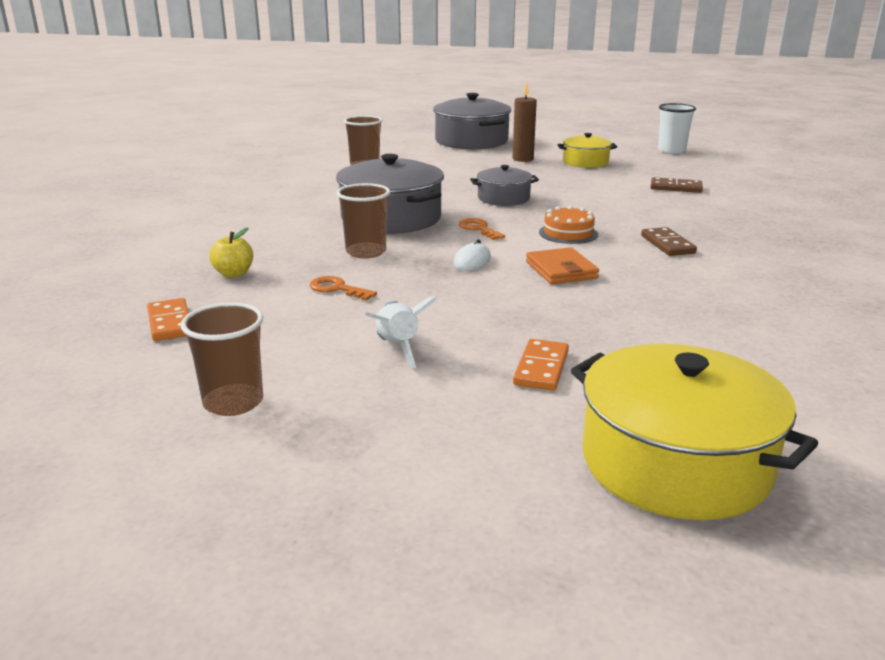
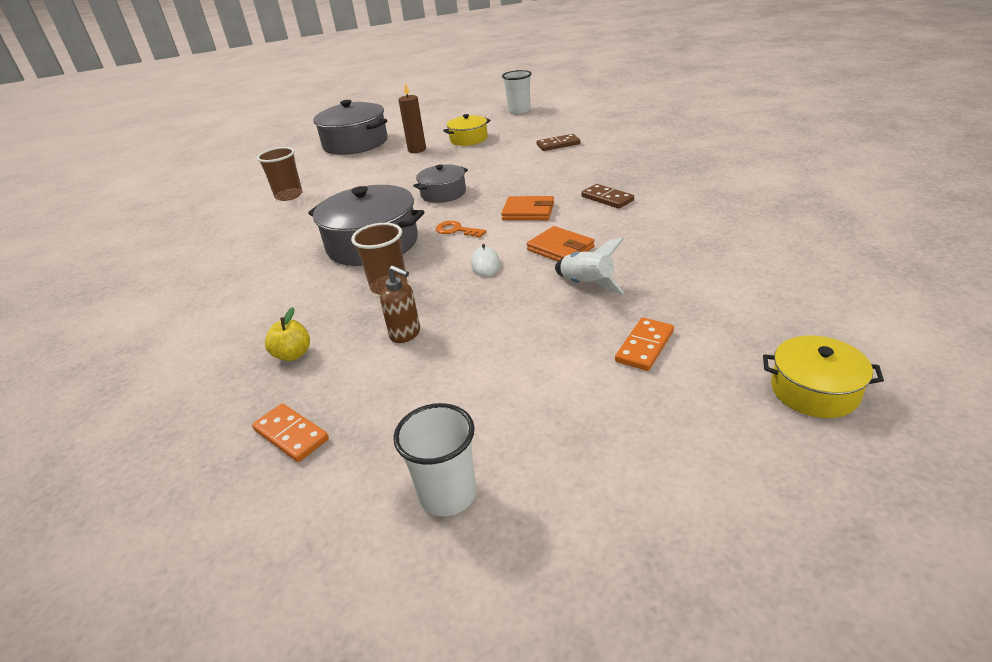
camera: 25 degrees left, 10 degrees up
(233, 402) = (448, 494): brown cup -> white cup
(337, 289) = (406, 334): orange key -> brown soap dispenser
(397, 347) = (520, 374): white rocket -> white rocket (586, 285)
(541, 368) = (644, 346): orange domino -> orange domino turned 45 degrees clockwise
(568, 233) = (528, 211): orange cake -> orange wallet
(675, 463) = (814, 390): yellow pot -> yellow pot, size x0.56

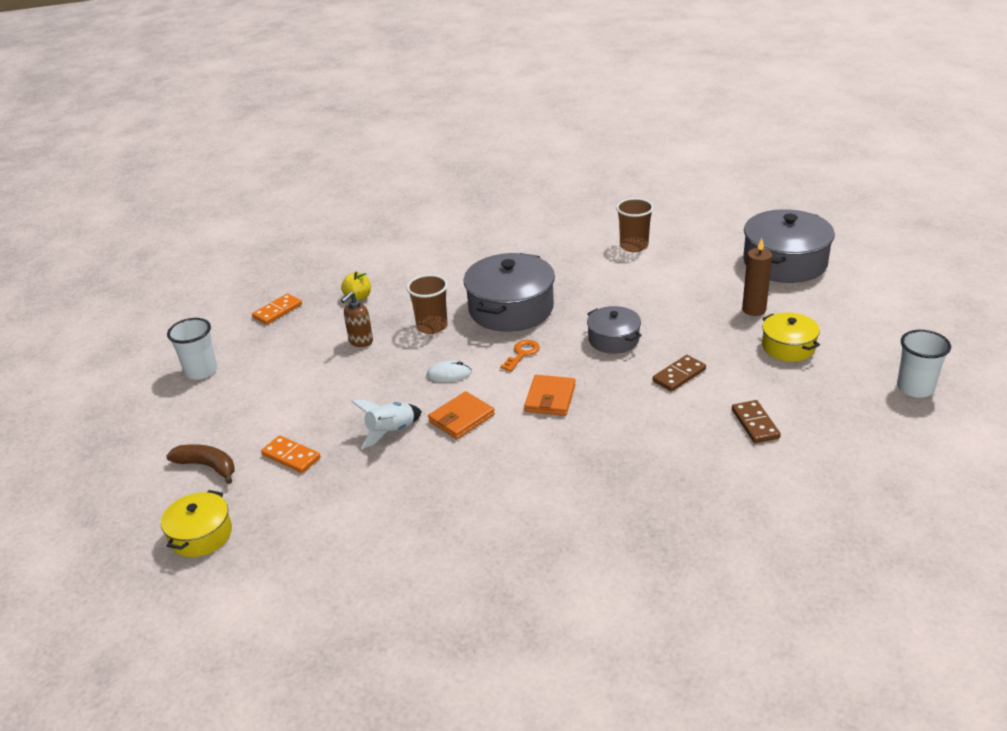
camera: 90 degrees right, 0 degrees up
(607, 198) = (567, 456): brown domino -> brown domino (679, 375)
(685, 419) = (207, 466): none -> brown banana

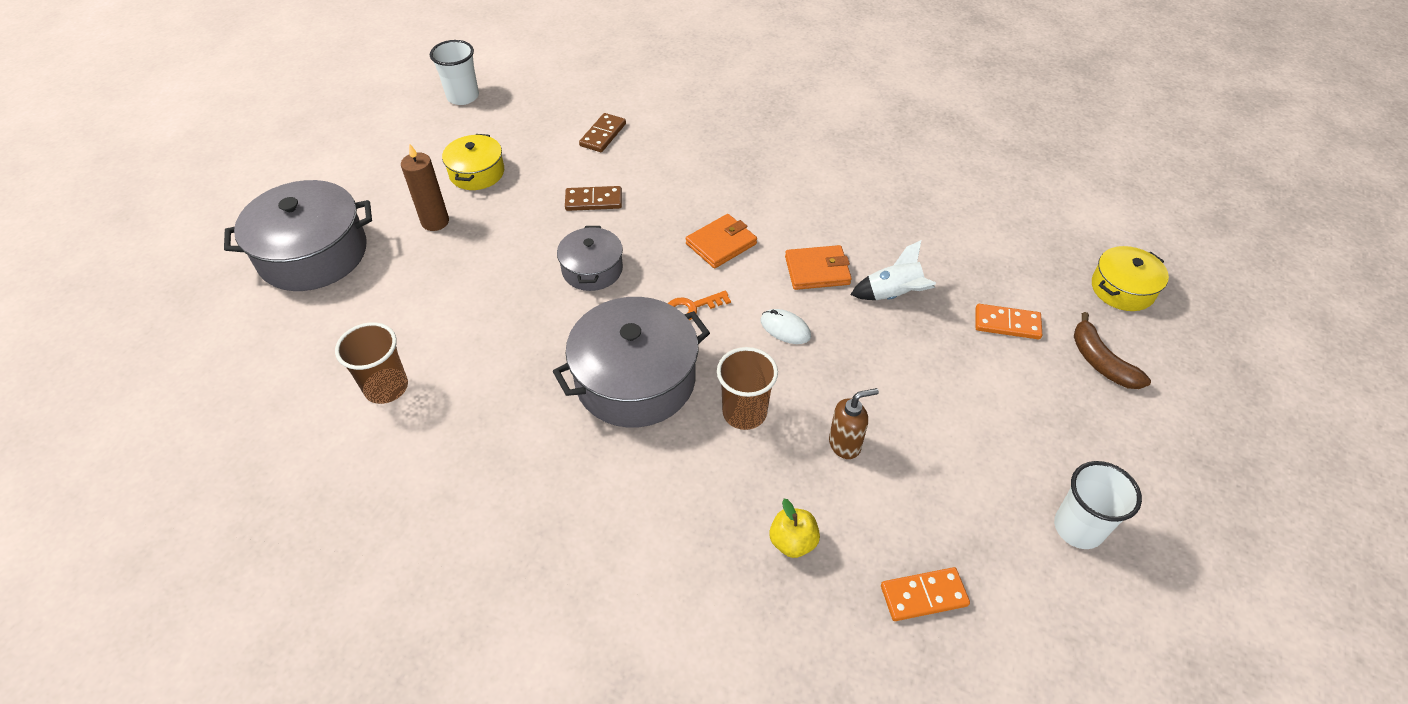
camera: 145 degrees left, 15 degrees up
(291, 456) = (1007, 324): orange domino -> orange domino turned 60 degrees counterclockwise

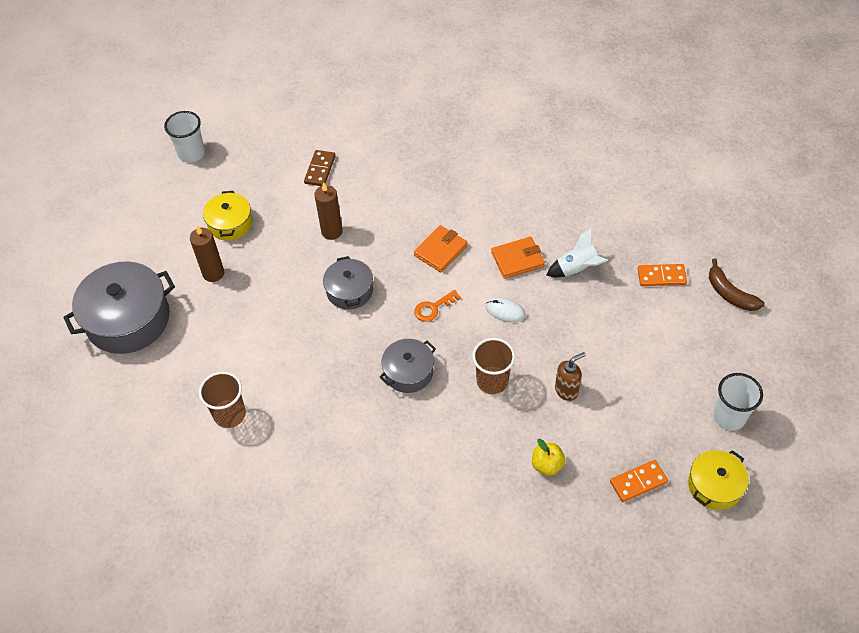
camera: 10 degrees left, 5 degrees up
(593, 201) = (332, 231): brown domino -> brown candle
(635, 379) = (408, 372): grey pot -> grey pot, size x0.56
(1122, 289) = (738, 232): yellow pot -> yellow pot (714, 486)

